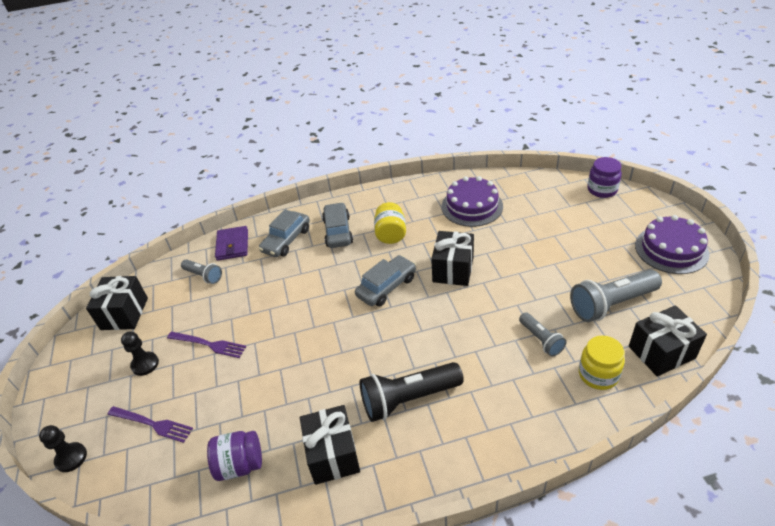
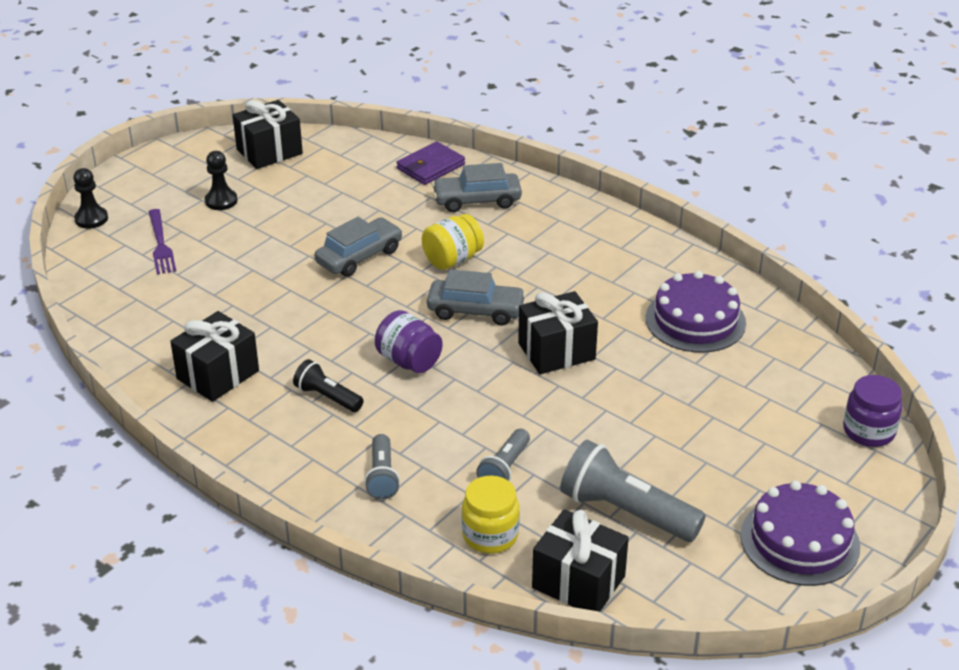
camera: 50 degrees right, 5 degrees down
(203, 276) = (366, 172): grey flashlight -> grey flashlight (382, 476)
(209, 344) = (280, 227): purple fork -> none
(240, 465) = (161, 321): purple jar -> purple jar (409, 361)
(338, 231) = (531, 231): grey car -> grey car (359, 256)
(391, 234) = (568, 275): yellow jar -> yellow jar (452, 259)
(408, 399) = (327, 397): black flashlight -> black flashlight, size x0.56

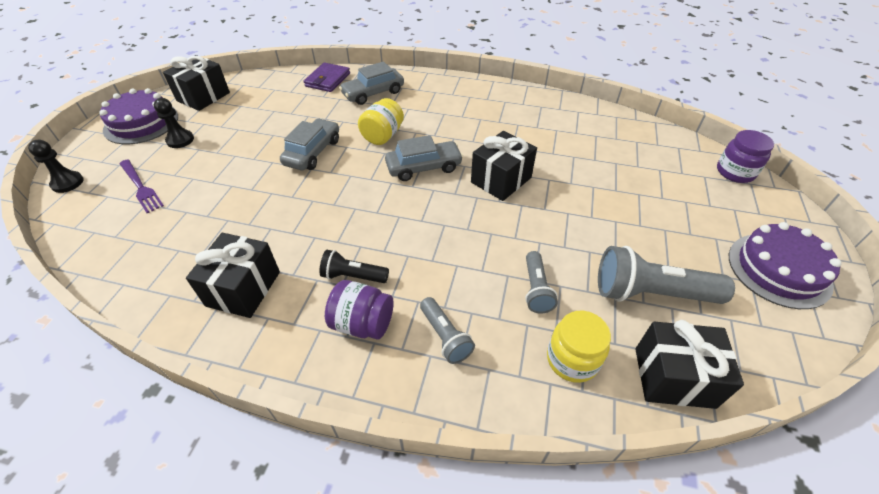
camera: 25 degrees left, 10 degrees up
(409, 361) = (400, 222): purple jar -> purple jar (362, 323)
(695, 320) = (570, 132): purple cake -> purple cake (141, 123)

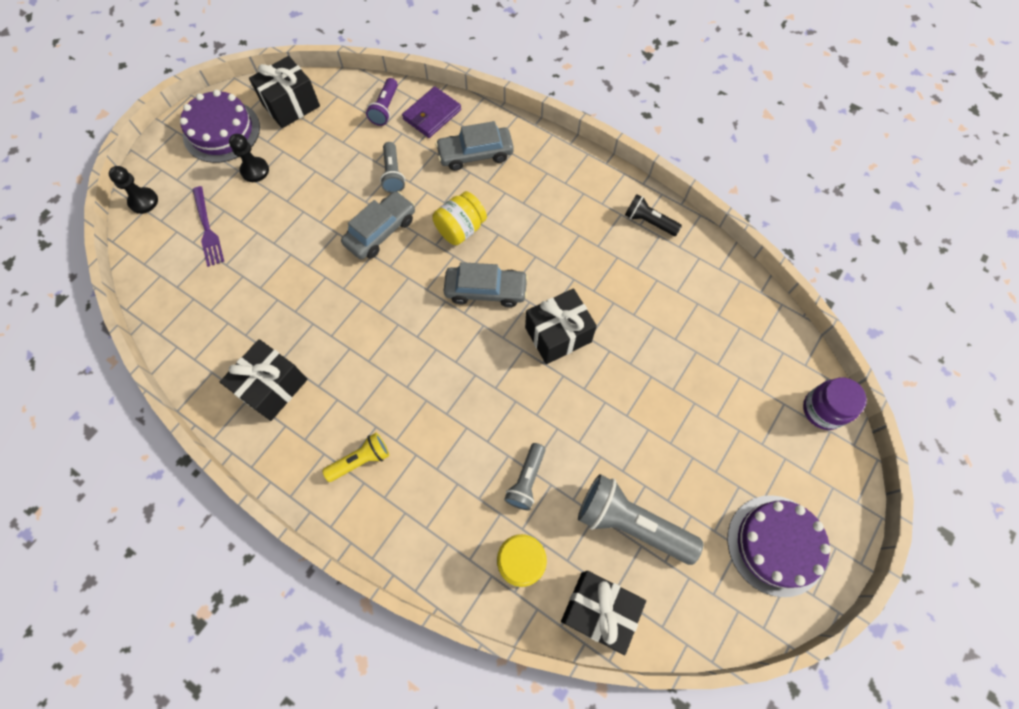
camera: 20 degrees right, 20 degrees up
(287, 84) = (385, 108): none -> purple flashlight
(353, 276) = (369, 407): black flashlight -> black flashlight (649, 222)
(362, 323) = (360, 460): purple jar -> yellow flashlight
(445, 336) = (424, 499): grey flashlight -> grey flashlight (393, 174)

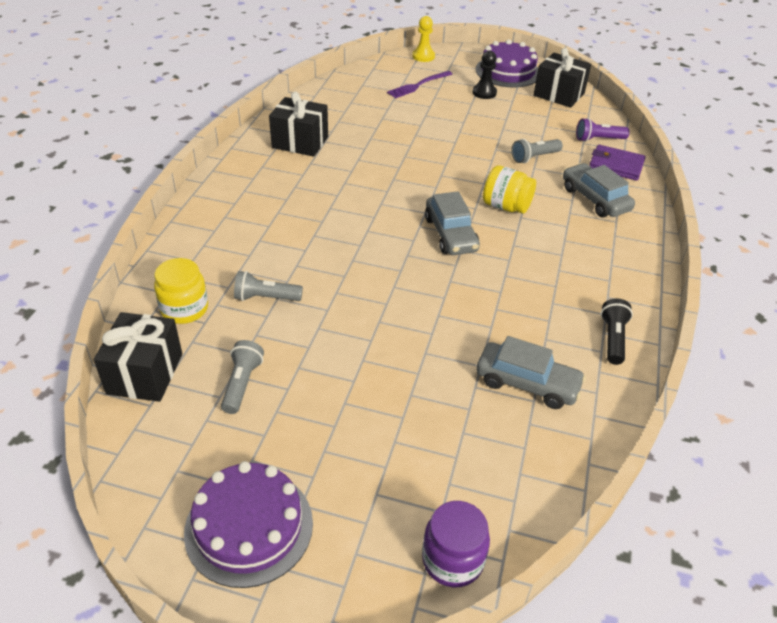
camera: 70 degrees right, 25 degrees down
(143, 201) = (423, 56): black pawn -> yellow pawn
(360, 460) = (253, 197): yellow flashlight -> none
(381, 231) = (472, 163): grey car -> grey car (527, 383)
(558, 335) = (430, 291): black gift -> none
(631, 523) = (242, 384): grey flashlight -> grey flashlight, size x0.56

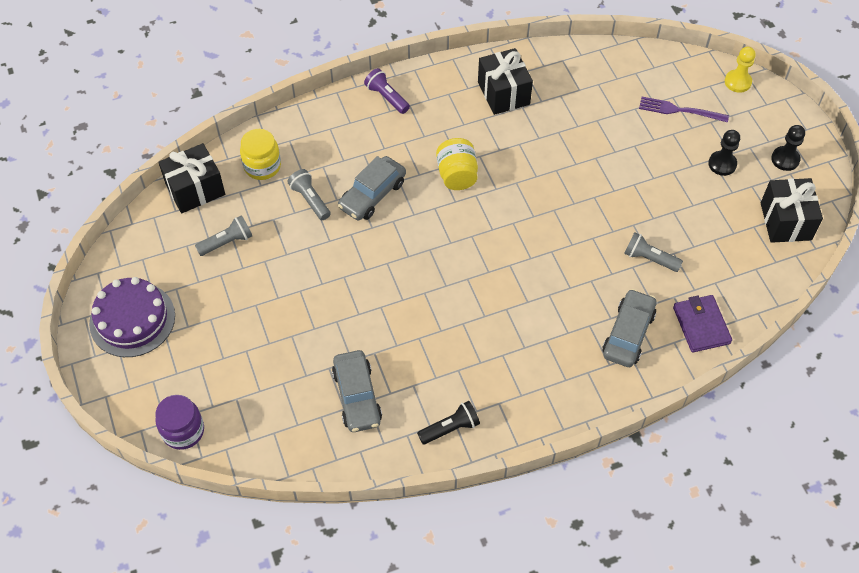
camera: 55 degrees right, 15 degrees up
(450, 234) = (479, 261): grey car -> grey car (372, 195)
(506, 206) = (553, 277): yellow jar -> yellow jar (457, 175)
(507, 71) = (785, 159): purple cake -> black pawn
(598, 139) = (734, 291): purple flashlight -> purple flashlight (387, 97)

